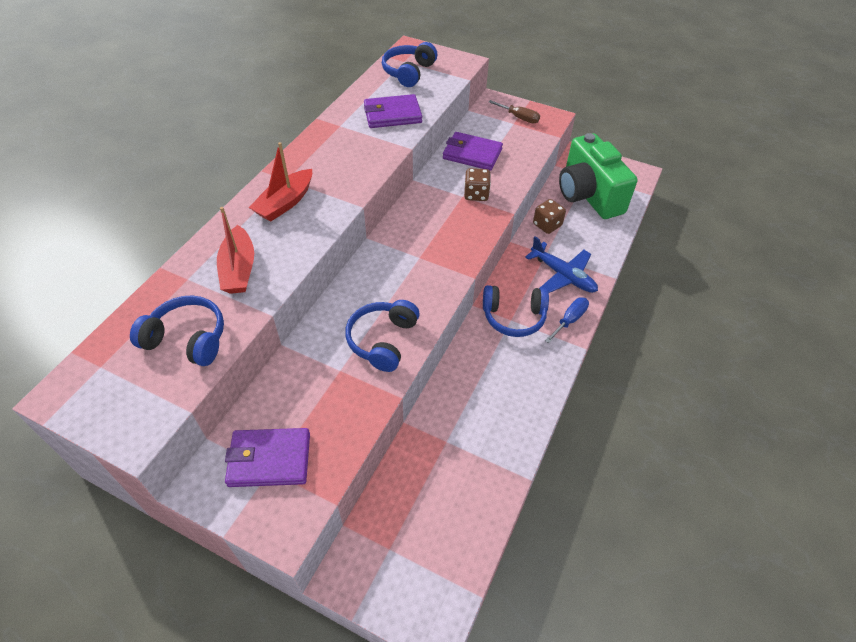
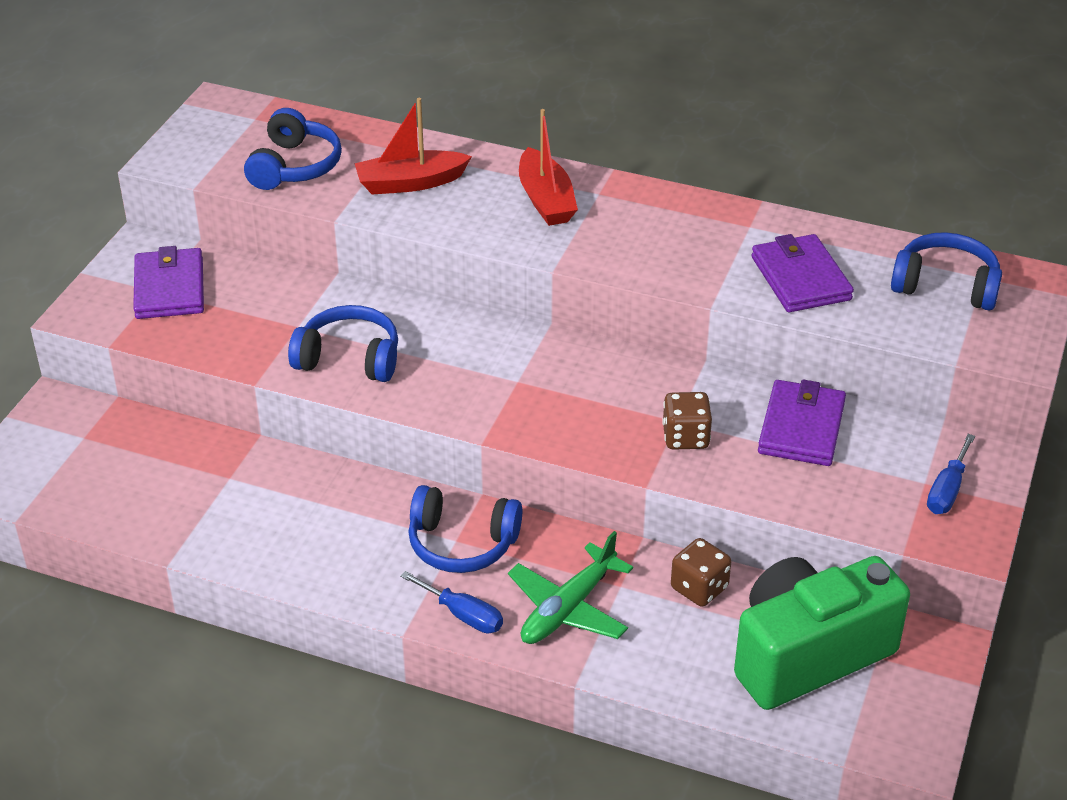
camera: 85 degrees right, 10 degrees down
(285, 203) = (546, 200): red boat -> red boat turned 135 degrees counterclockwise
(514, 317) = (462, 543): blue headphones -> blue headphones turned 75 degrees counterclockwise
(519, 118) = (947, 490): brown screwdriver -> blue screwdriver
(563, 275) = (568, 608): blue plane -> green plane

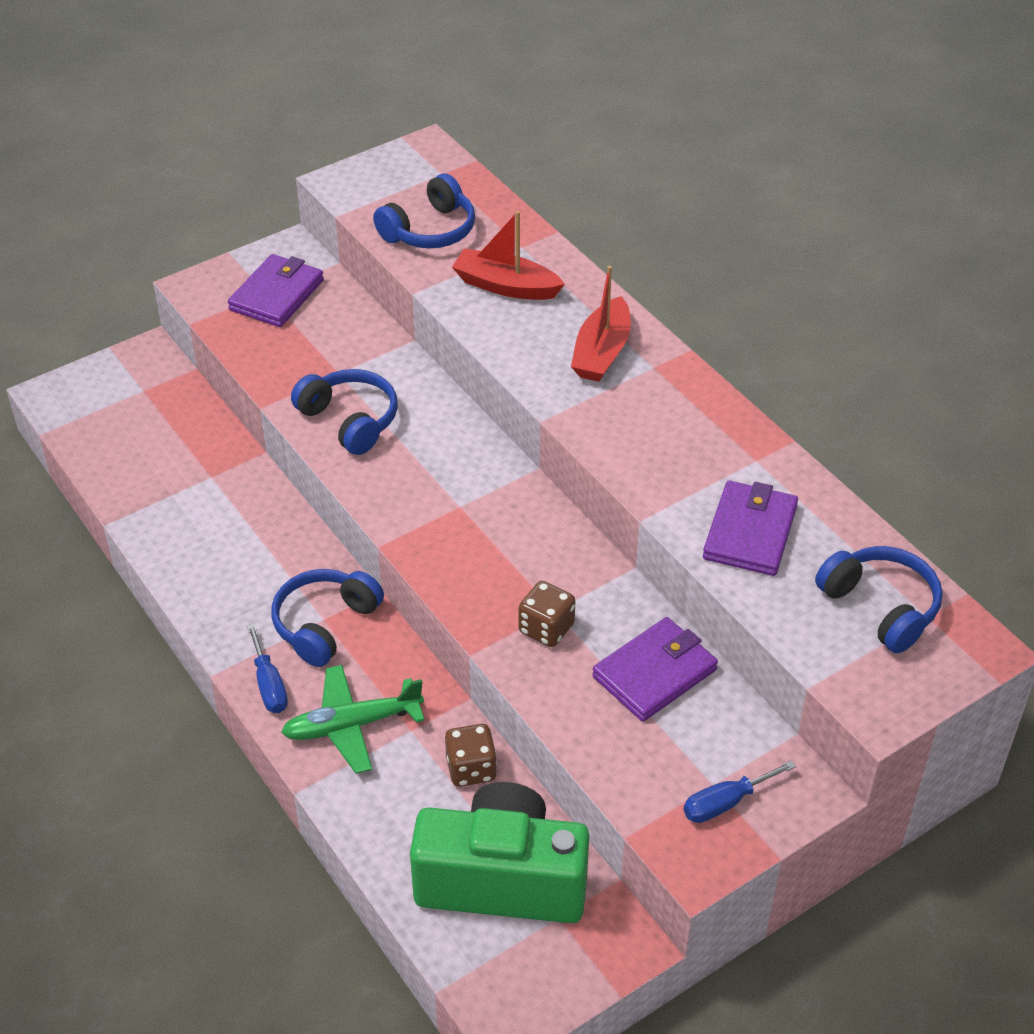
camera: 35 degrees right, 5 degrees up
(462, 543) = (325, 624): blue headphones -> blue headphones turned 75 degrees clockwise

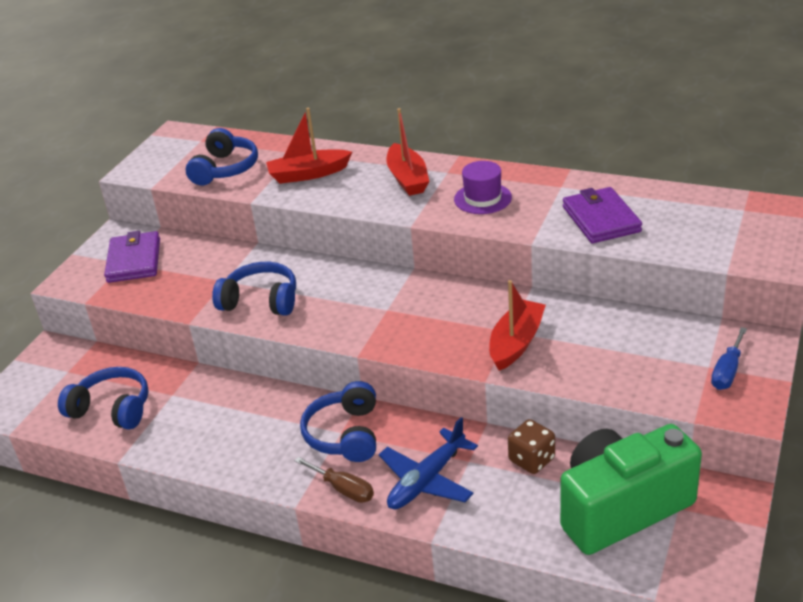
camera: 30 degrees left, 10 degrees down
(269, 685) = (343, 489): blue screwdriver -> brown screwdriver
(352, 725) = (427, 480): green plane -> blue plane
(546, 628) = (516, 343): brown dice -> red boat
(653, 427) = (482, 198): none -> purple hat
(654, 673) = (607, 331): purple wallet -> none
(880, 607) = (715, 217): blue headphones -> blue headphones (112, 409)

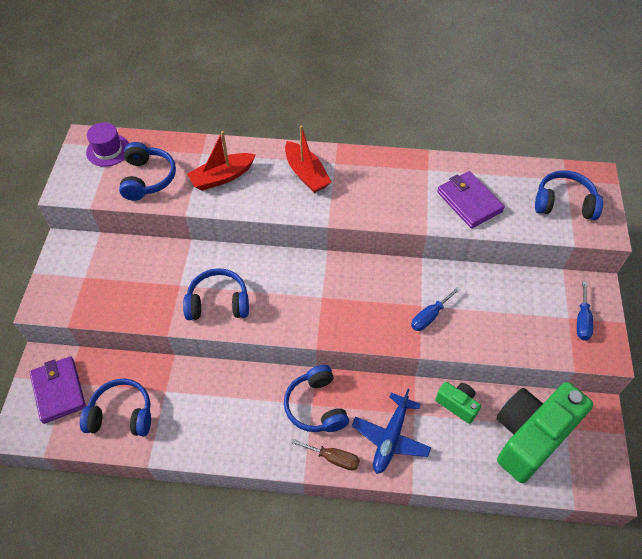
camera: 20 degrees left, 20 degrees up
(134, 260) = (92, 273): purple wallet -> purple wallet (59, 391)
(482, 198) = (373, 189): purple hat -> purple hat (108, 150)
(516, 343) = (429, 316): red boat -> blue screwdriver
(532, 460) = (457, 405): brown dice -> green camera
(730, 231) = (564, 203): none -> blue headphones

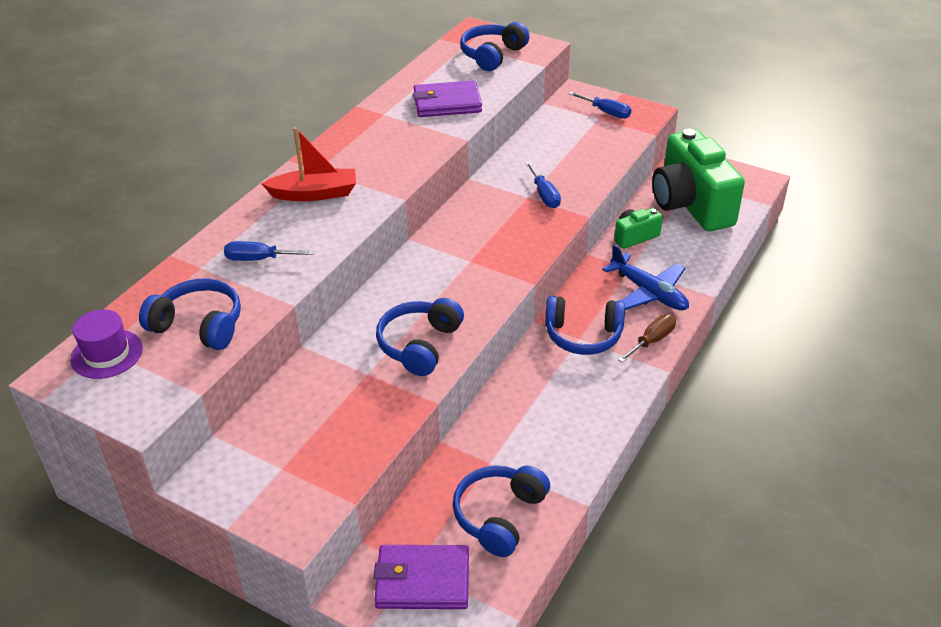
camera: 65 degrees left, 15 degrees down
(222, 177) = (259, 259): red boat -> blue screwdriver

